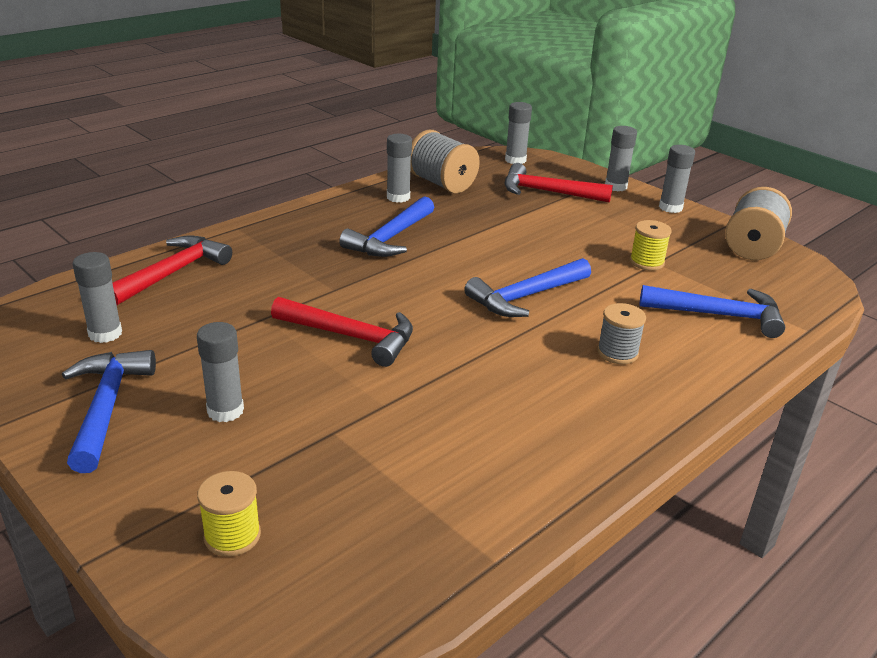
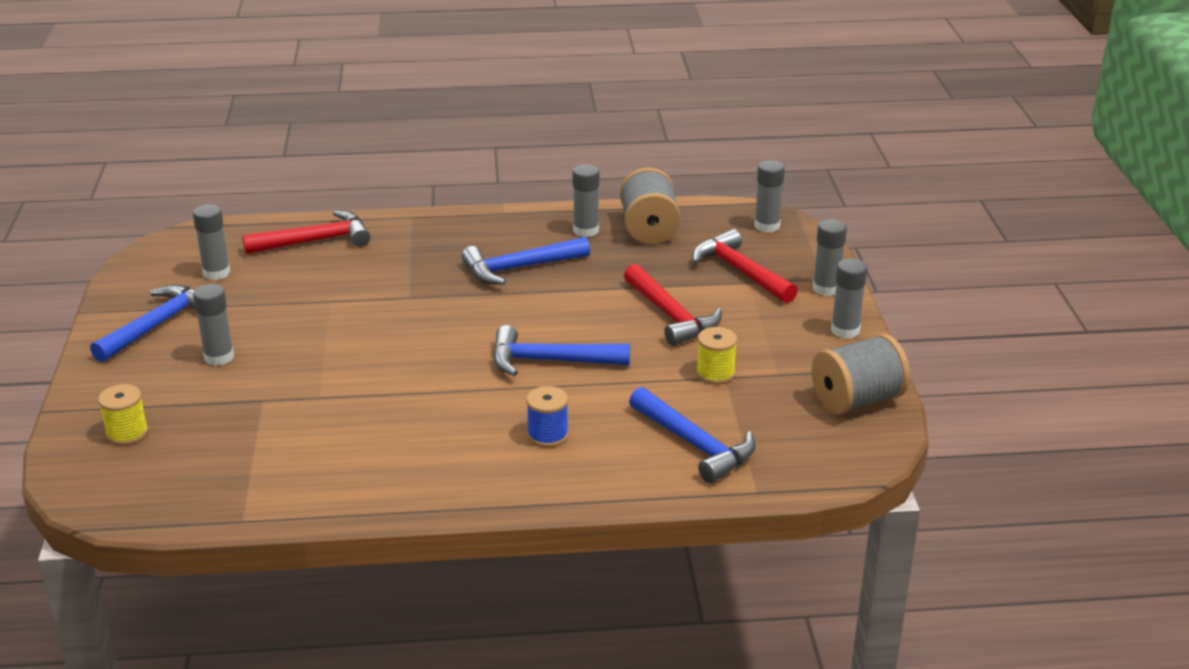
camera: 40 degrees right, 0 degrees up
(351, 337) = (367, 339): red hammer -> red hammer (671, 315)
(617, 353) = (547, 435): grey spool -> blue spool

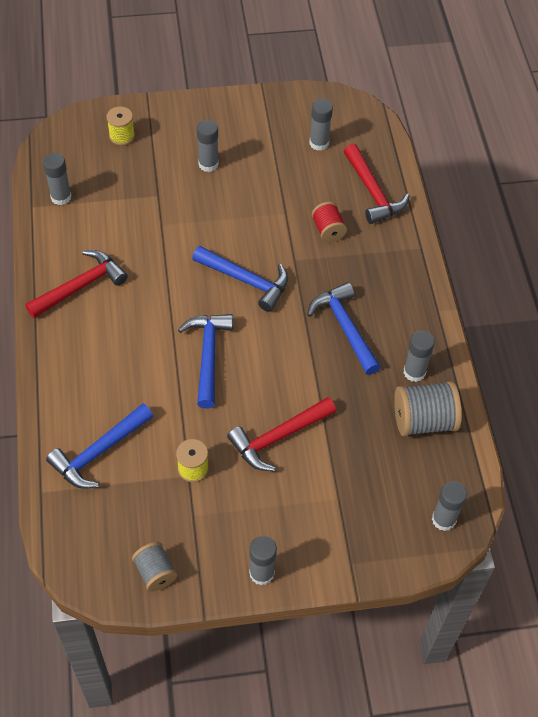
camera: 85 degrees right, 25 degrees up
(157, 325) = (246, 125): blue hammer -> blue hammer (246, 280)
(368, 272) = (328, 230): none -> red spool
(547, 435) = (113, 359): blue spool -> none
(741, 271) = (355, 493): red hammer -> red hammer (80, 286)
(826, 289) = (332, 563): grey glue stick -> grey glue stick (61, 197)
(857, 400) = (155, 572): grey spool -> grey spool, size x0.61

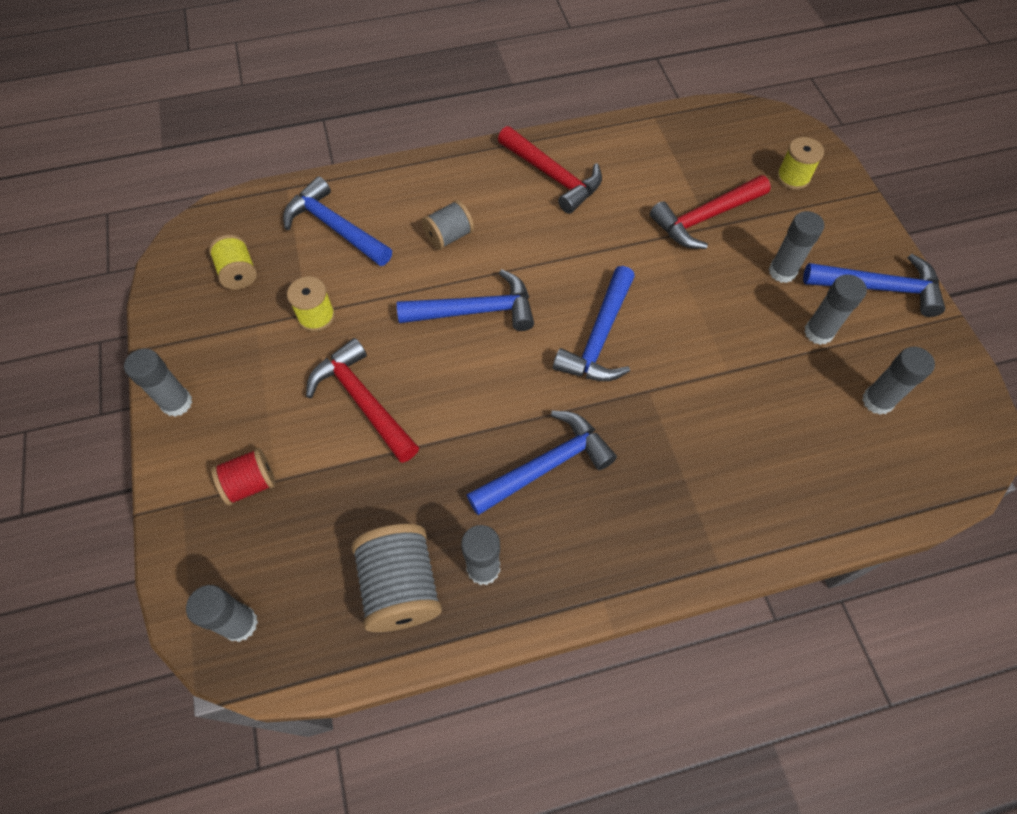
camera: 85 degrees right, 5 degrees up
(61, 197) = (676, 138): grey glue stick -> grey glue stick (818, 332)
(135, 530) = (239, 273): none -> yellow spool
(155, 572) = (186, 299): grey spool -> grey spool (449, 236)
(232, 117) = (878, 288): none -> blue hammer
(328, 230) = (714, 428): red spool -> red spool (250, 484)
(373, 192) = (809, 485): red hammer -> red hammer (705, 218)

